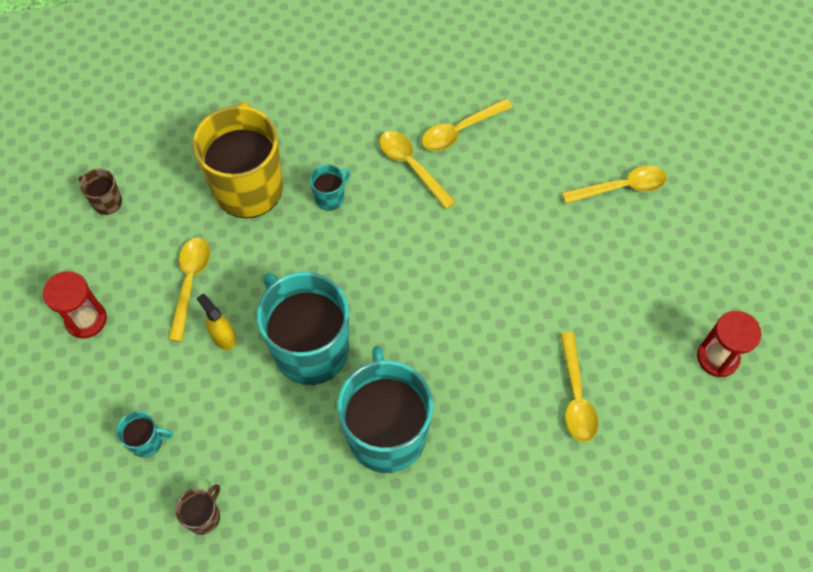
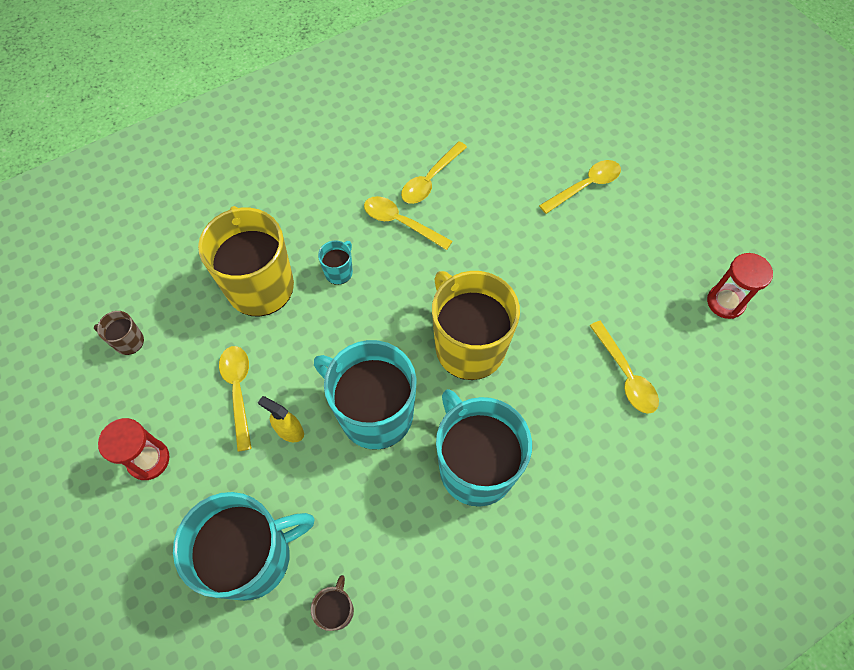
camera: 20 degrees left, 0 degrees up
(147, 441) = (253, 557): turquoise mug -> turquoise mug, size x2.37
(428, 313) = (468, 346): none -> yellow mug

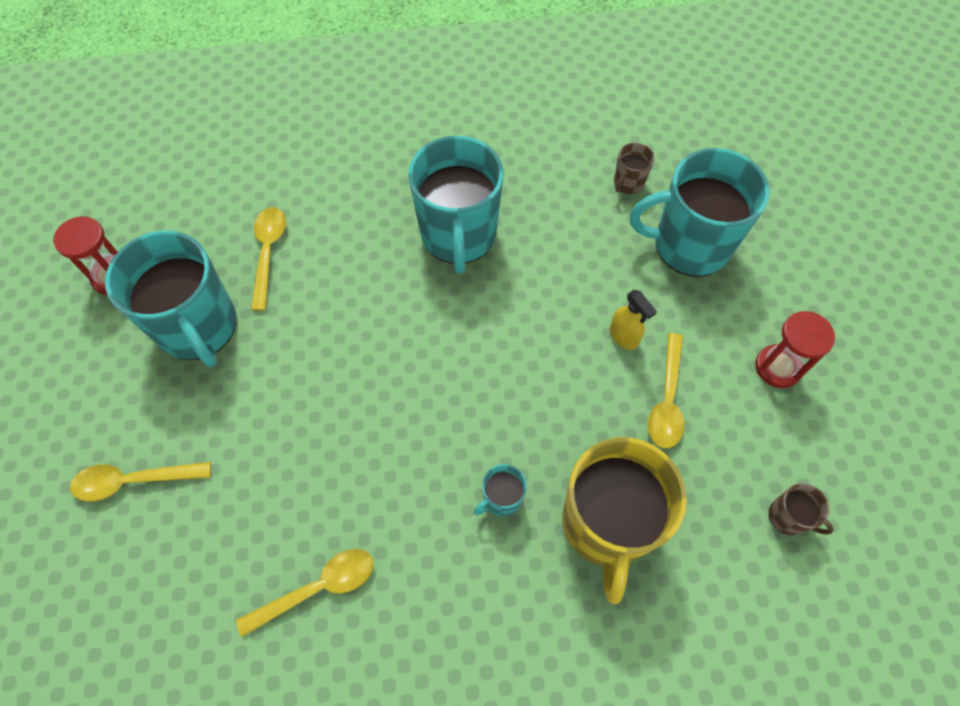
camera: 155 degrees left, 0 degrees up
(374, 413) = (531, 318): turquoise mug -> turquoise mug (198, 327)
(401, 223) = (392, 535): yellow spoon -> none
(468, 346) = (400, 344): yellow mug -> none

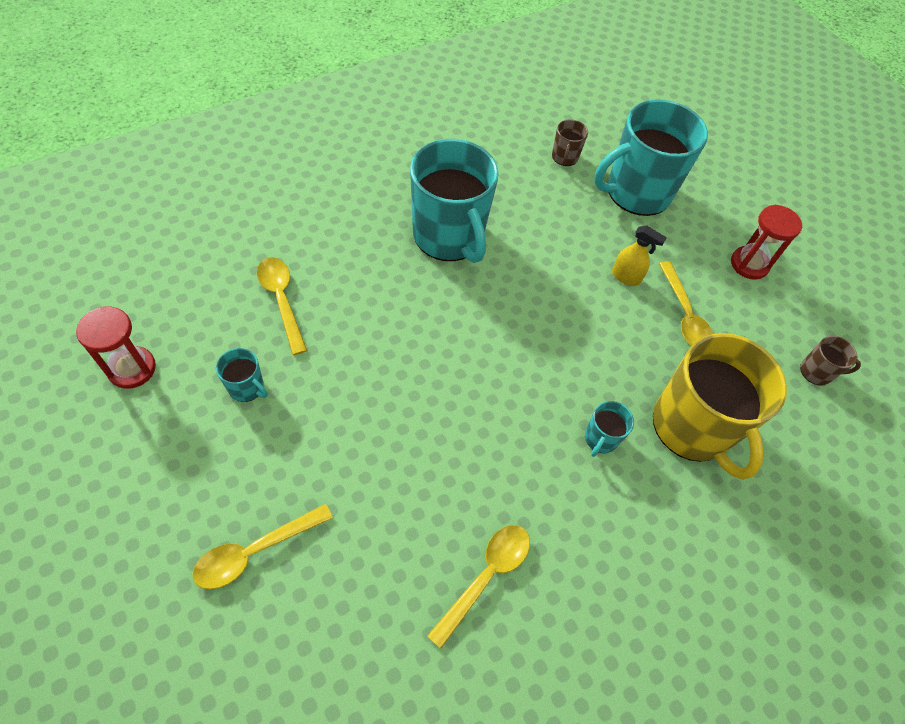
camera: 30 degrees left, 5 degrees down
(198, 327) = (247, 387): turquoise mug -> turquoise mug, size x0.42

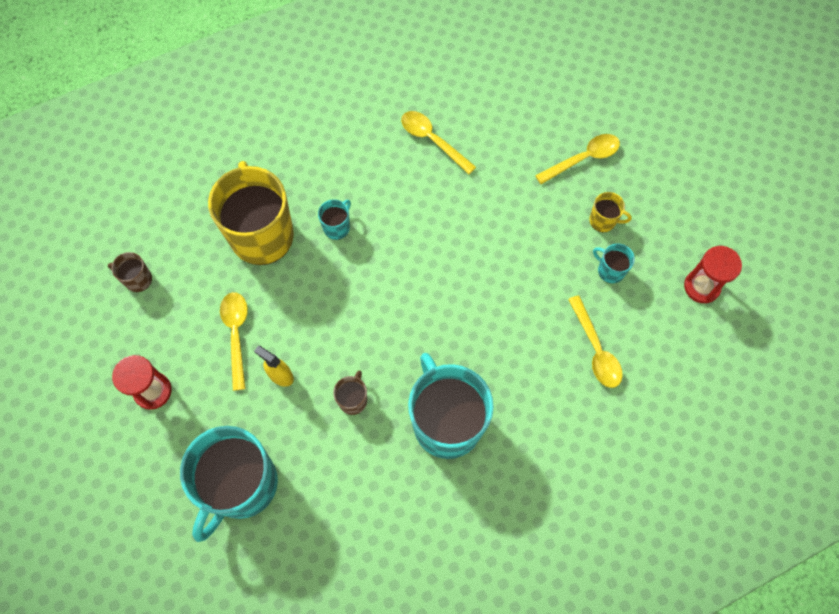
camera: 170 degrees left, 10 degrees up
(243, 453) = (603, 221): none -> yellow mug
(486, 576) = (432, 140): yellow spoon -> yellow spoon turned 90 degrees clockwise
(564, 157) = (311, 537): brown mug -> brown mug (353, 400)
(637, 192) = (241, 485): turquoise mug -> turquoise mug turned 135 degrees clockwise

